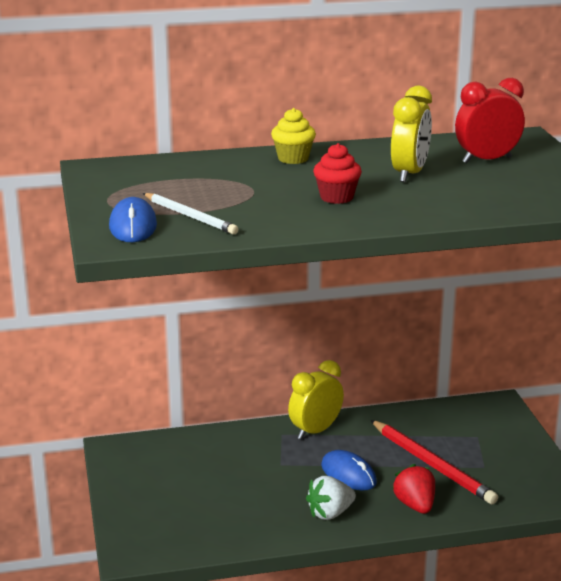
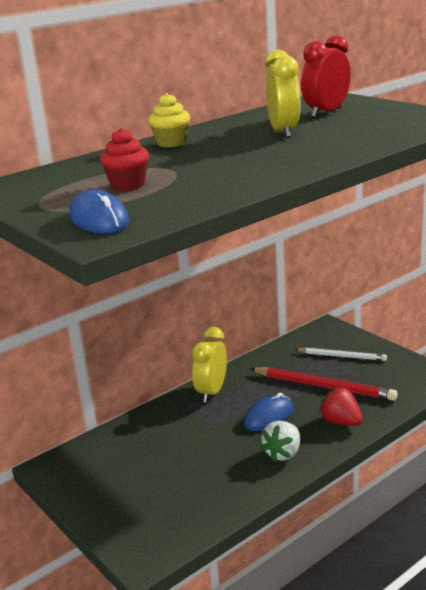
camera: 25 degrees left, 0 degrees up
(190, 216) = (144, 199): white pencil -> white pencil (342, 356)
(336, 197) = (252, 158): red cupcake -> red cupcake (128, 185)
(348, 474) = (268, 416): blue mouse -> blue mouse turned 60 degrees counterclockwise

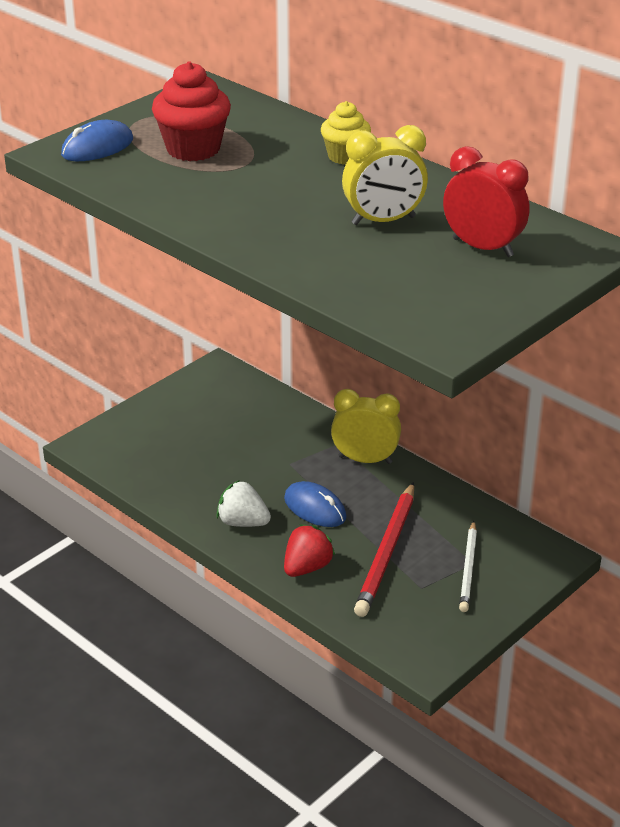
camera: 80 degrees right, 10 degrees up
(128, 185) = (193, 149): red cupcake -> red cupcake, size x1.57

